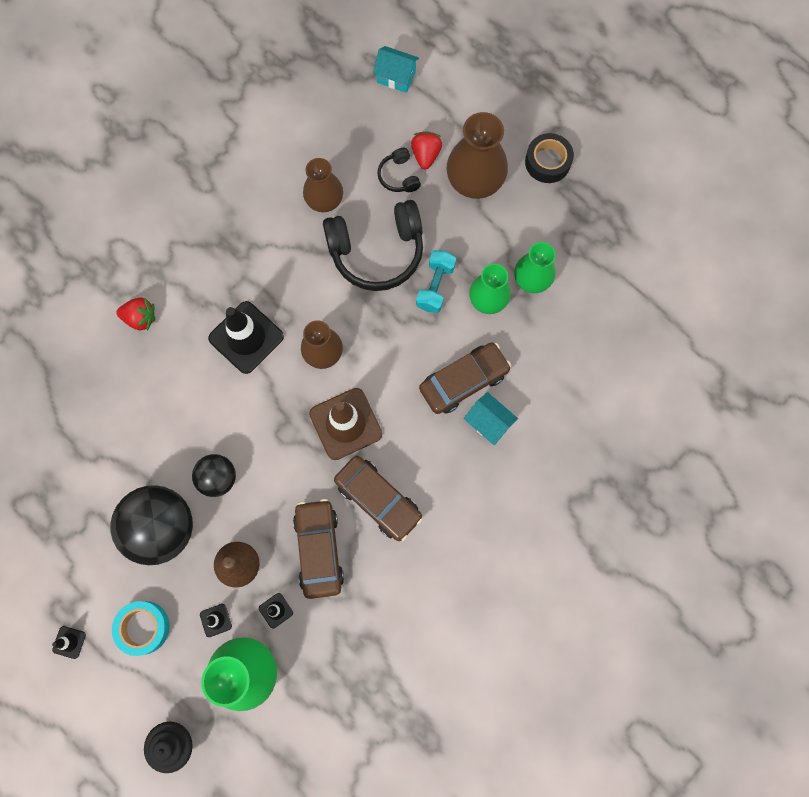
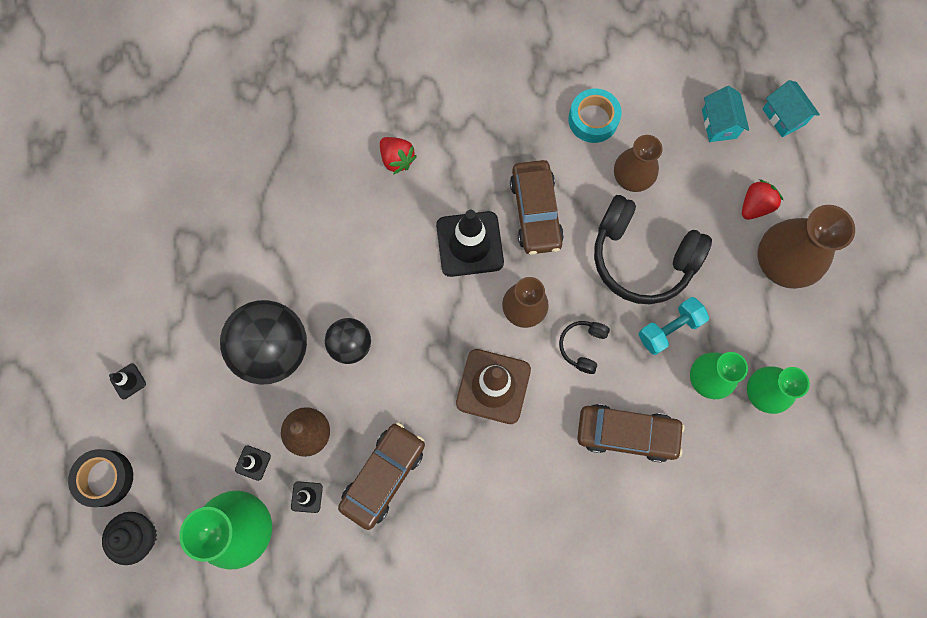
camera: 40 degrees right, 0 degrees up
(143, 627) = (193, 419): turquoise tape -> turquoise tape (593, 119)
(378, 500) = (467, 475): brown car -> brown car (535, 212)
(399, 176) = (715, 206): black headphones -> black headphones (582, 346)
(488, 422) = (619, 489): turquoise house -> turquoise house (719, 124)
(547, 162) = (865, 297): black tape -> black tape (105, 478)

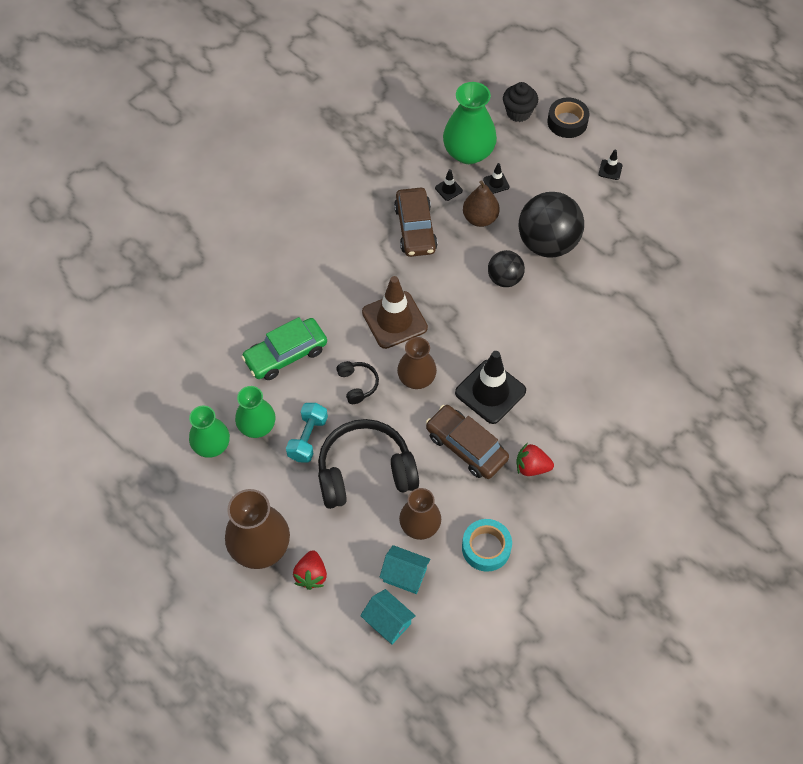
camera: 140 degrees right, 15 degrees down
(397, 159) = (593, 409): red strawberry -> red strawberry (532, 467)
(626, 434) = (286, 354): brown car -> green car
(783, 117) = (341, 670): turquoise house -> turquoise house (405, 575)

